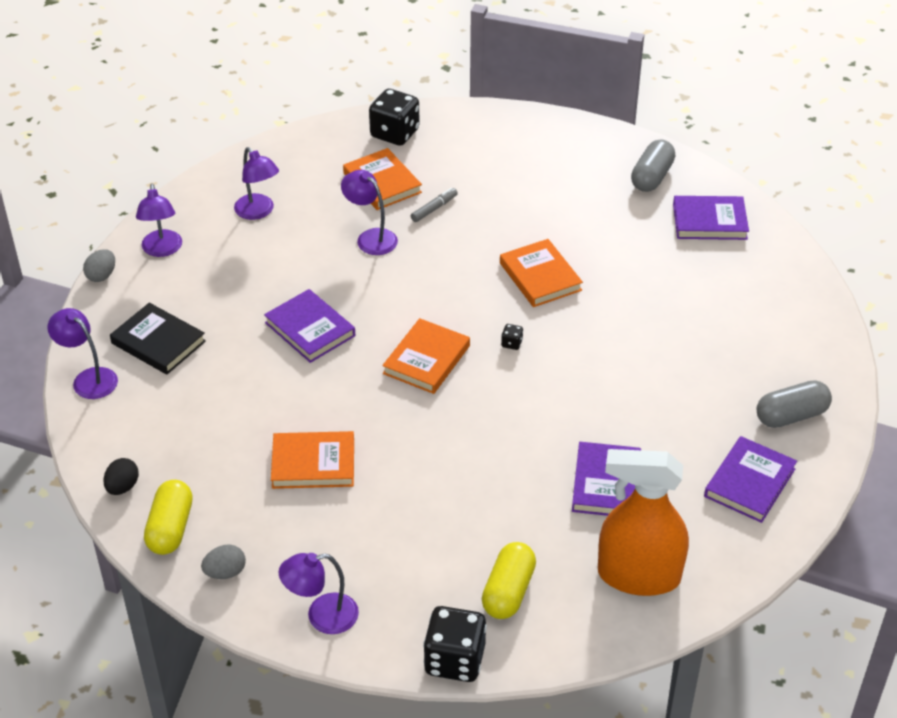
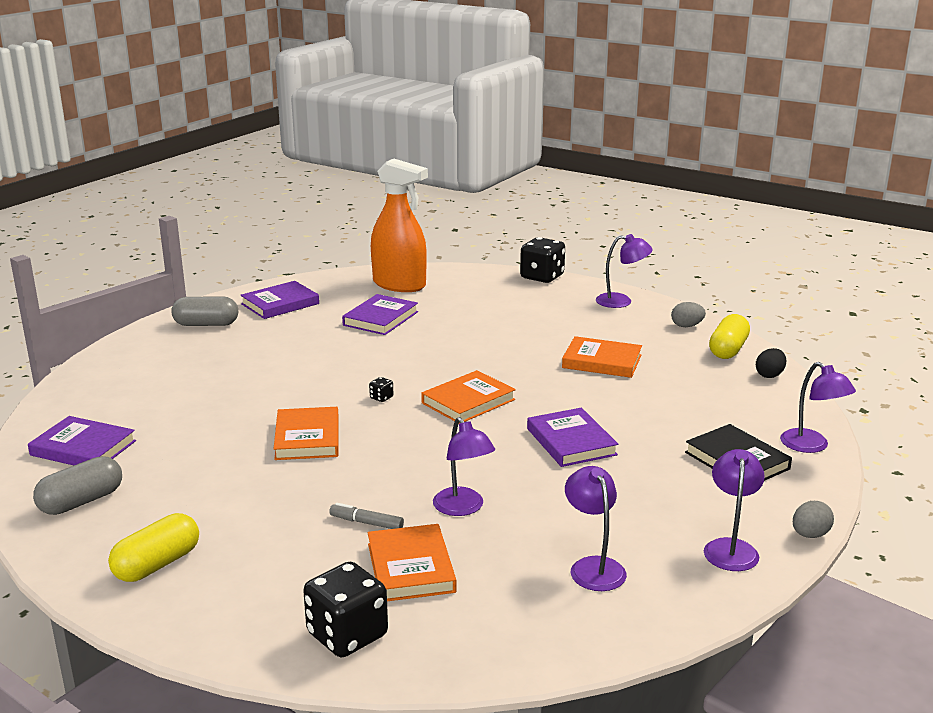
camera: 160 degrees left, 20 degrees down
(434, 209) = (366, 523): grey marker -> grey marker turned 45 degrees clockwise
(508, 591) = (489, 292): yellow capsule -> yellow capsule (157, 564)

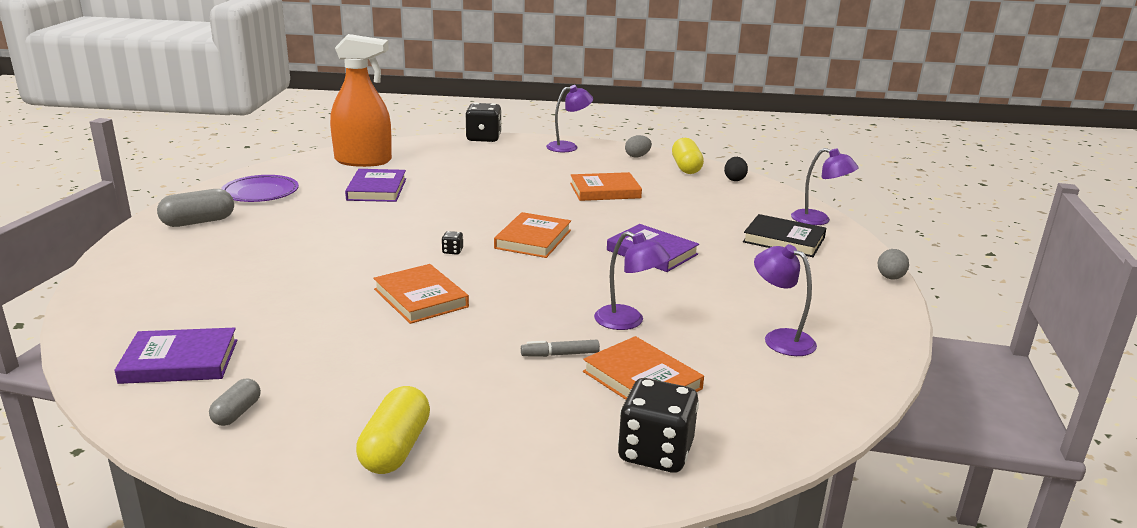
camera: 30 degrees left, 0 degrees up
(81, 501) = (237, 413): grey capsule -> grey capsule, size x0.59
(280, 304) = (260, 193): purple book -> purple plate
(730, 548) = (853, 300): purple lamp -> none

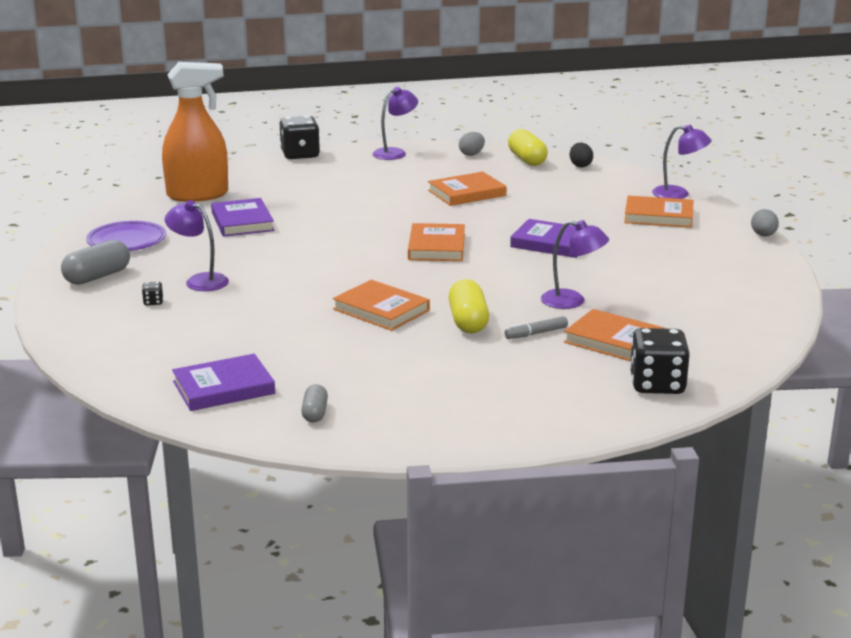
camera: 15 degrees left, 0 degrees up
(395, 448) = (463, 414): yellow capsule -> yellow capsule (468, 322)
(452, 251) = (372, 268): black dice -> black dice (153, 302)
(780, 339) = (701, 295): purple lamp -> purple lamp (199, 281)
(784, 240) = (658, 216): black book -> orange book

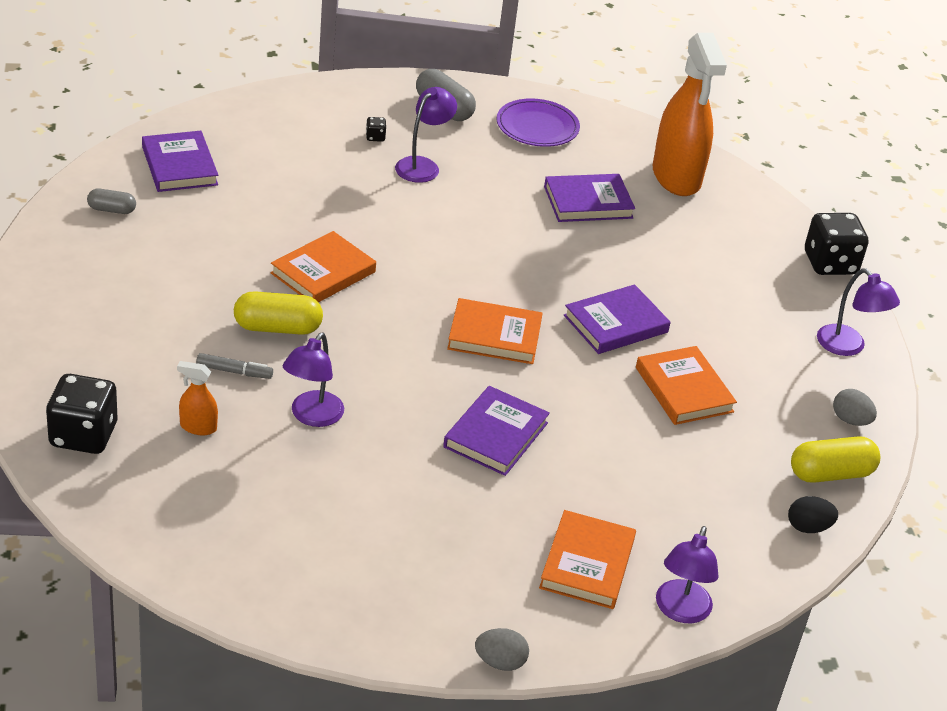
camera: 90 degrees right, 15 degrees up
(402, 211) = (616, 324): none -> purple book
(536, 333) = (234, 371): grey marker -> grey marker turned 120 degrees clockwise
(614, 341) = (198, 427): orange book -> orange spray bottle

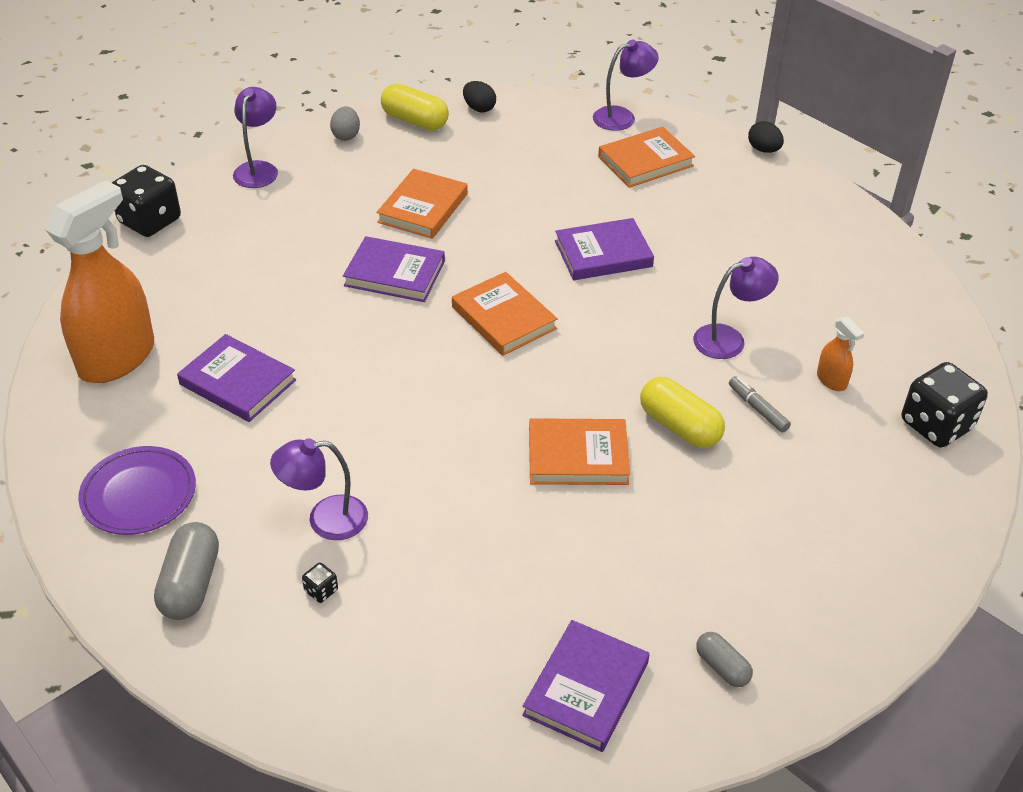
camera: 130 degrees left, 5 degrees up
(500, 662) = (763, 150): grey egg -> black egg

